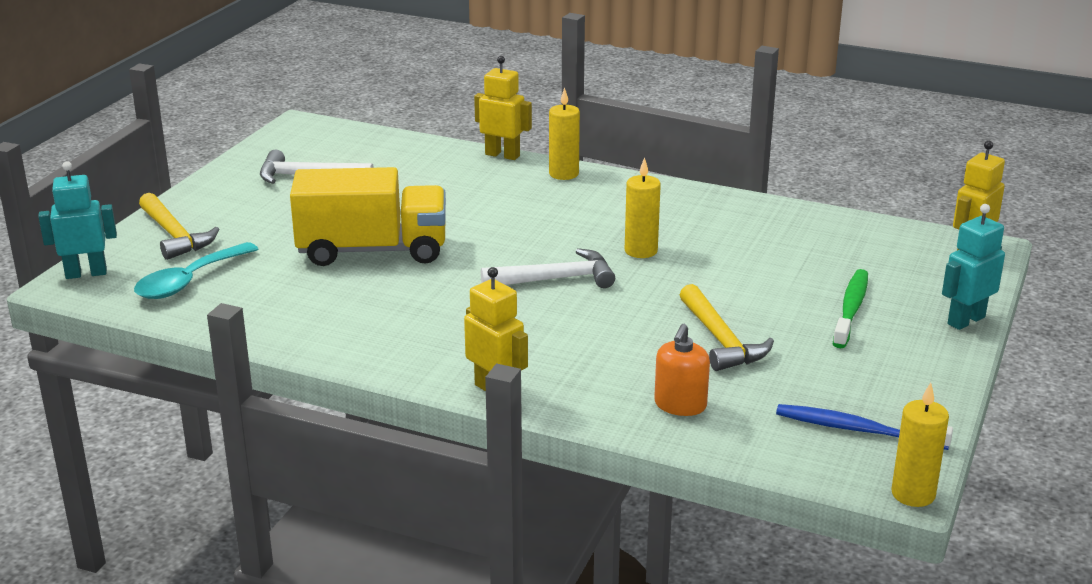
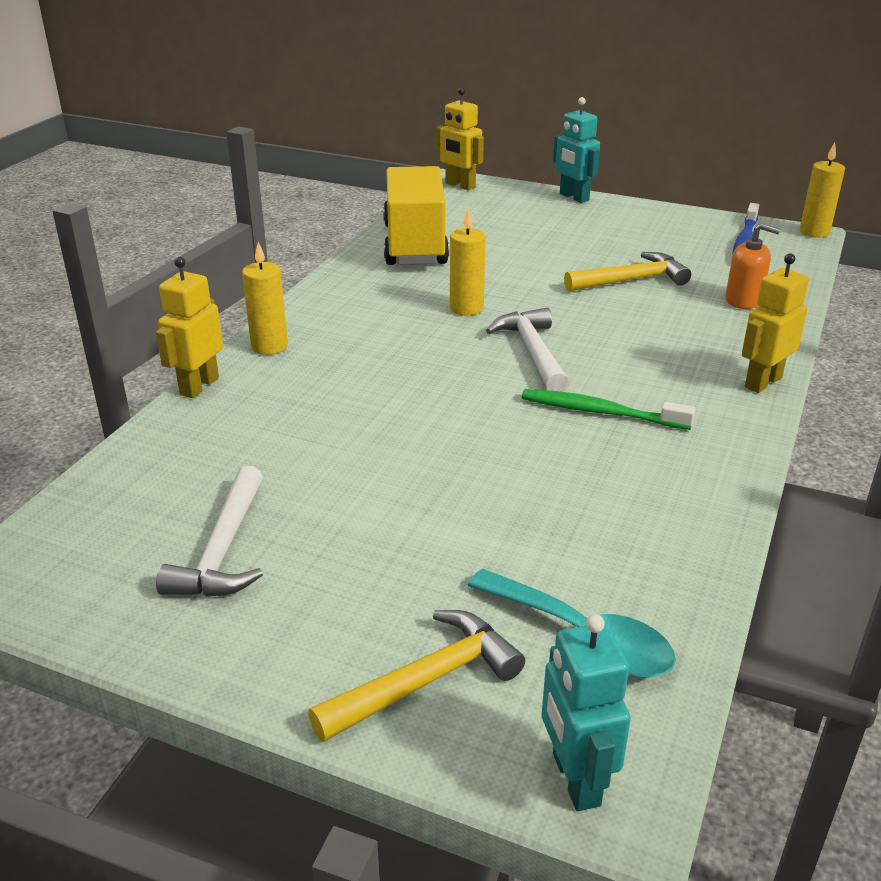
camera: 90 degrees left, 5 degrees up
(372, 250) = (472, 472): yellow truck -> yellow truck (415, 245)
(851, 309) = (565, 231): green toothbrush -> green toothbrush (600, 412)

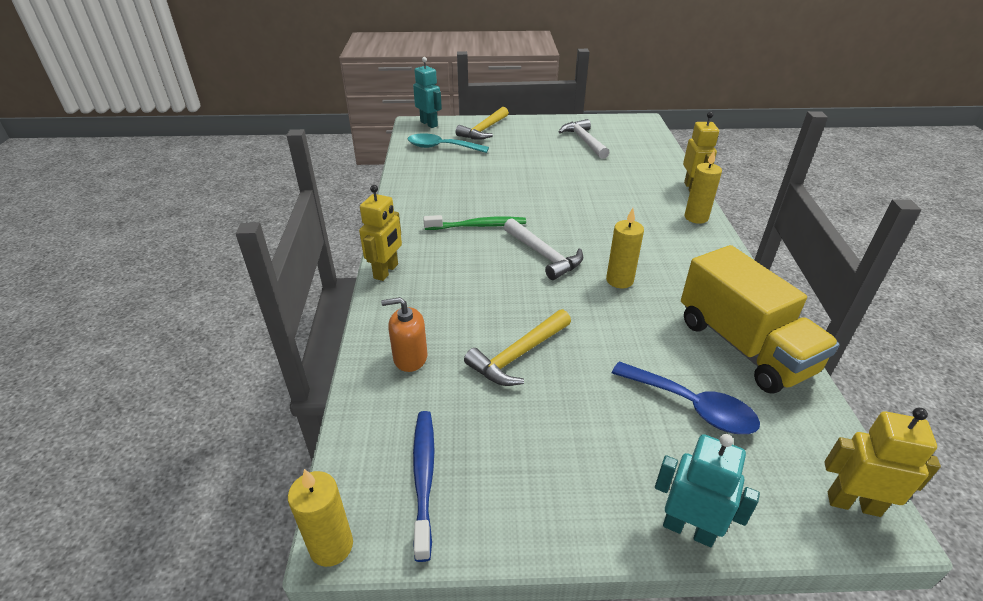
camera: 155 degrees right, 5 degrees up
(507, 229) = (692, 406): none -> blue spoon

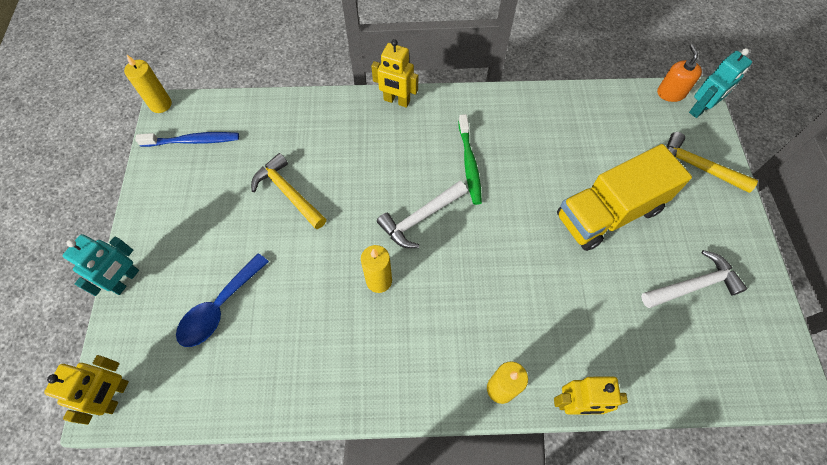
camera: 90 degrees right, 25 degrees up
(410, 357) = (294, 125): orange soap dispenser -> orange soap dispenser (671, 93)
(441, 147) = (636, 125): turquoise spoon -> none
(743, 346) = (279, 371): yellow truck -> yellow truck (609, 213)

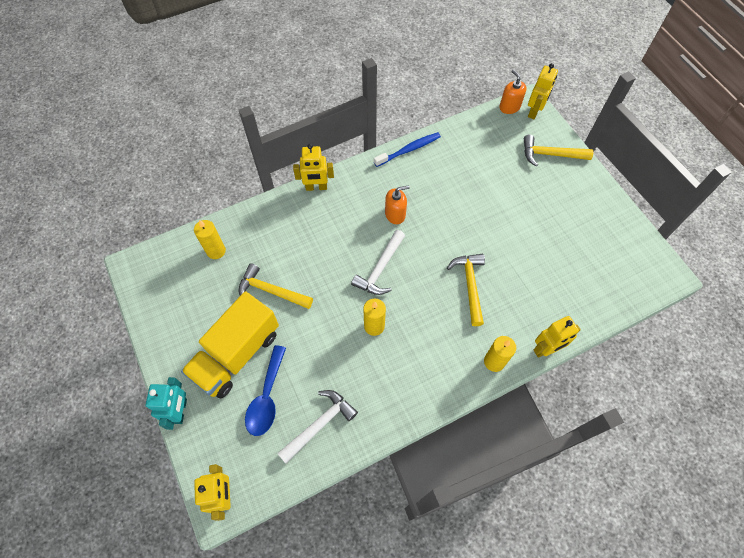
camera: 25 degrees left, 0 degrees up
(160, 104) = (125, 264): yellow candle -> yellow candle (216, 251)
(193, 141) = (170, 282): blue toothbrush -> blue toothbrush (409, 150)
(469, 164) = (395, 214): green toothbrush -> orange soap dispenser
(517, 282) = (470, 285): none -> yellow hammer
(609, 213) = (507, 211): yellow truck -> yellow truck (237, 354)
(693, 285) = (583, 238): white hammer -> white hammer (320, 424)
(700, 109) = (534, 111): turquoise robot -> yellow robot

